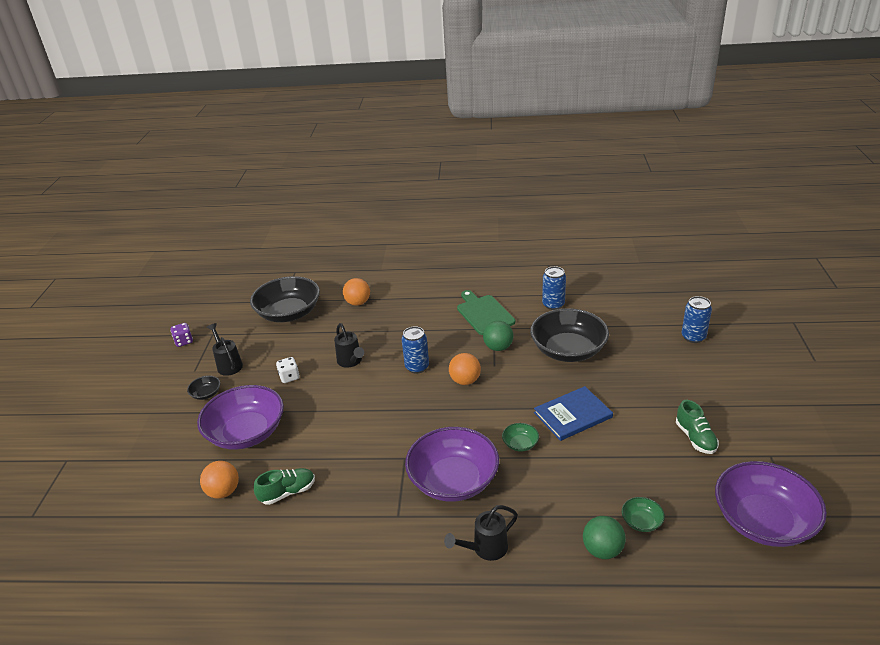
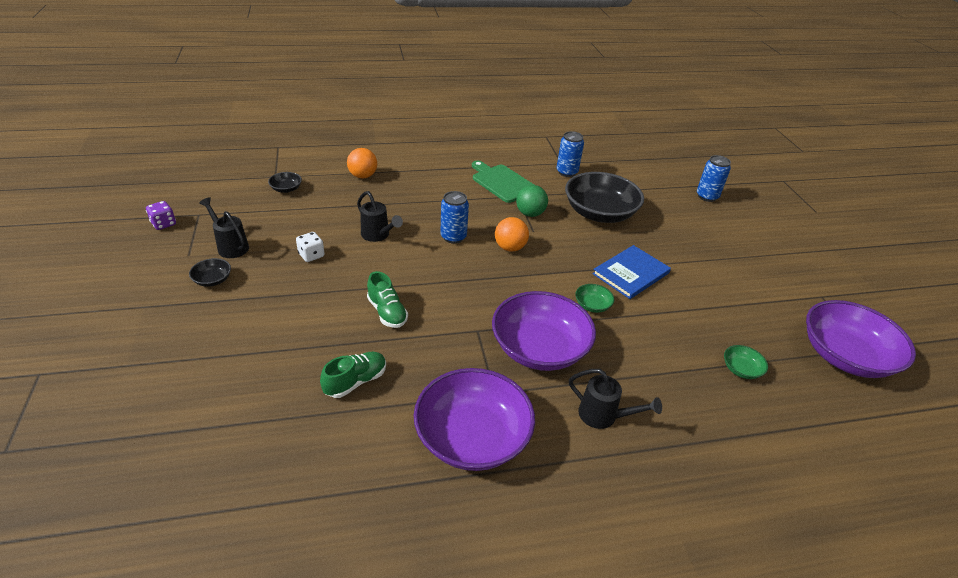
camera: 20 degrees left, 5 degrees up
(223, 491) = (274, 389): orange ball -> none
(246, 432) = (280, 319): purple bowl -> purple bowl (472, 437)
(289, 313) = (286, 189): black bowl -> black bowl, size x0.42
(485, 548) = (603, 416): black watering can -> black watering can turned 105 degrees counterclockwise
(602, 550) = (718, 402): green ball -> none
(695, 438) = (751, 286): green shoe -> green shoe (387, 312)

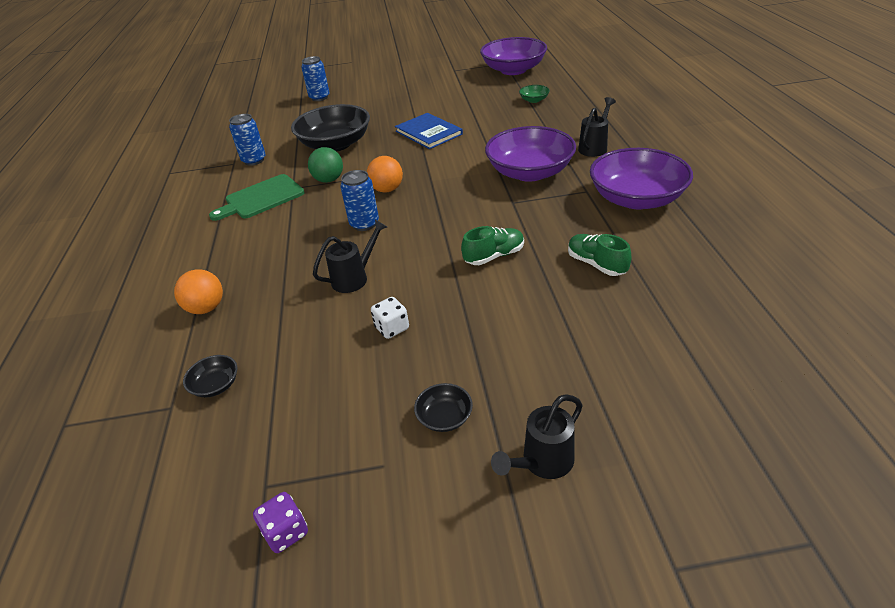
camera: 80 degrees left, 0 degrees up
(230, 246) = (364, 417): black watering can -> black watering can (542, 462)
(592, 305) = (472, 149): green bowl -> none

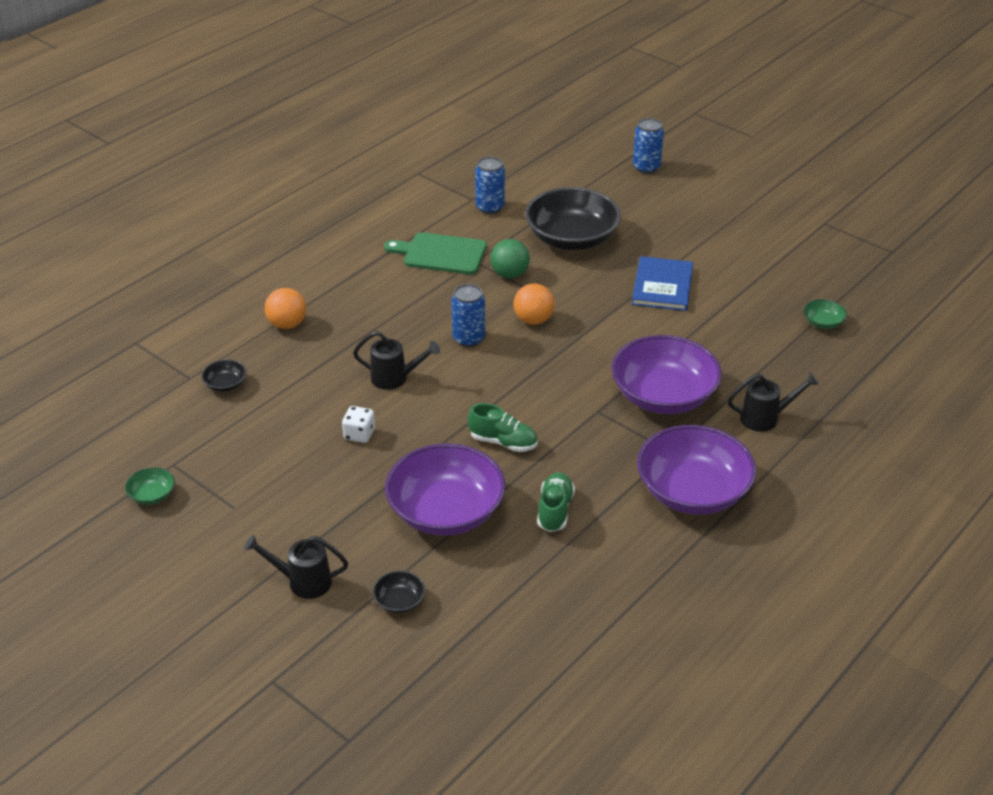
camera: 45 degrees right, 0 degrees up
(286, 532) = (152, 495): purple dice -> green bowl
(444, 417) = (299, 513): black bowl -> black bowl (399, 601)
(513, 70) = (881, 268): purple bowl -> purple bowl (446, 511)

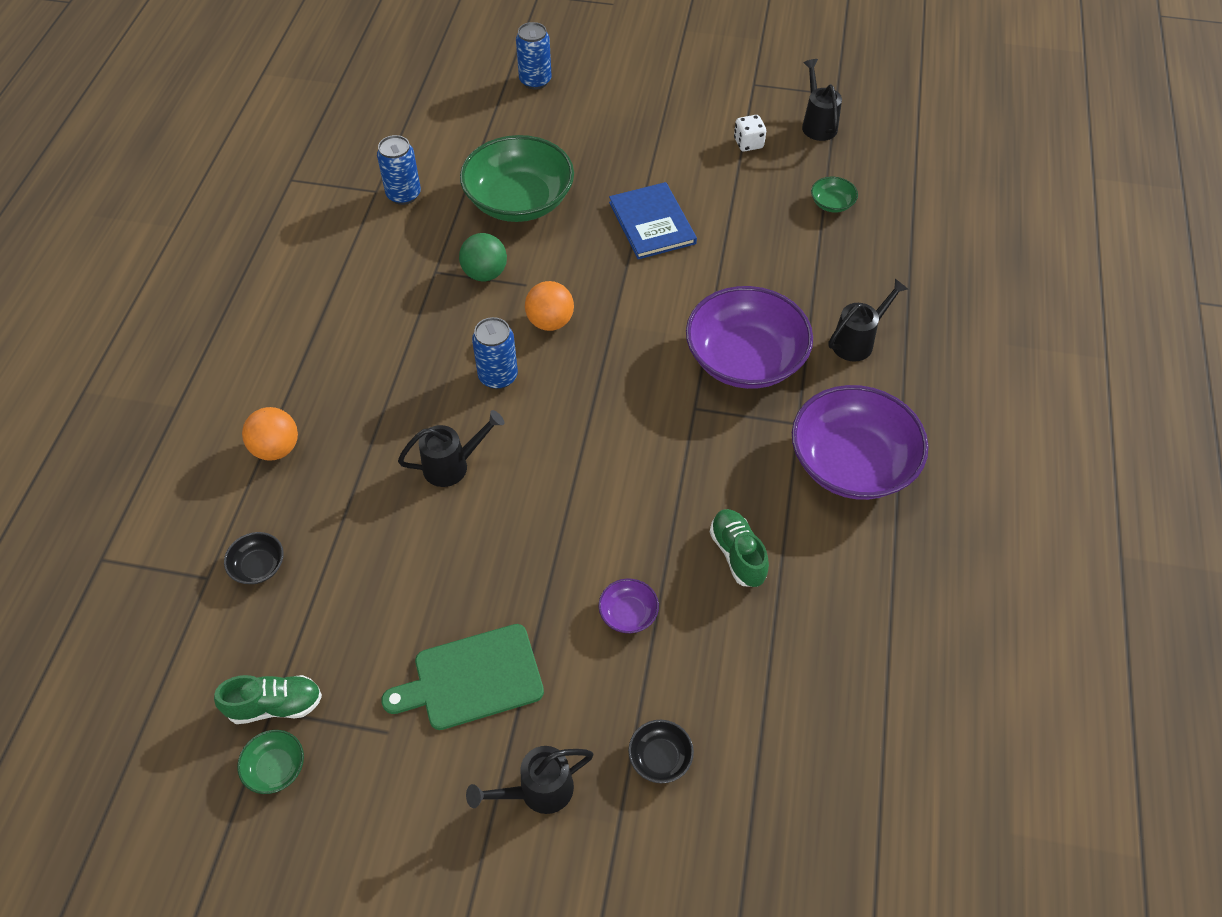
camera: 30 degrees left, 15 degrees up
(359, 434) = (464, 559): white dice -> white dice (748, 143)
(441, 254) = (390, 277): green cutting board -> green cutting board (472, 678)
(446, 511) = (628, 613): purple bowl -> purple bowl, size x0.42
(503, 442) = (626, 493): green shoe -> green shoe (275, 705)
(571, 238) = (519, 201): black bowl -> green bowl
(857, 266) = (817, 124): none -> black watering can

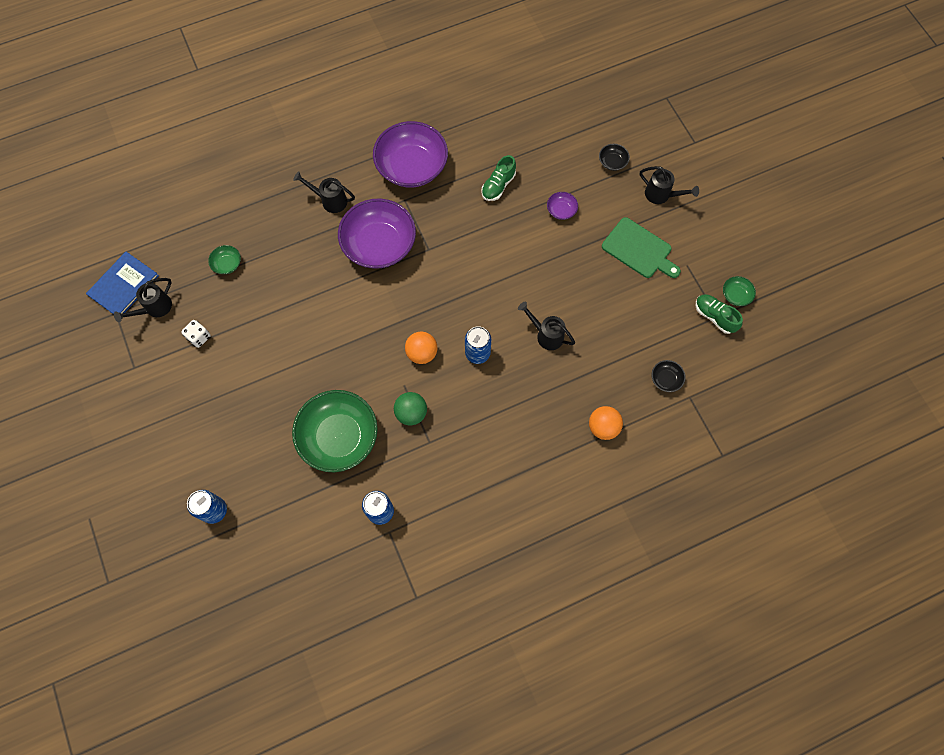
camera: 125 degrees left, 15 degrees up
(652, 223) = (308, 349): blue book -> blue book (124, 285)

